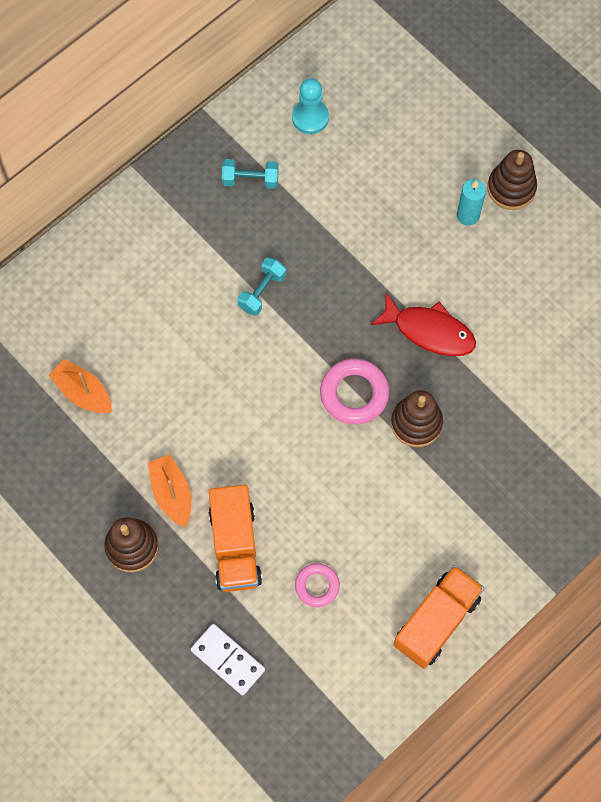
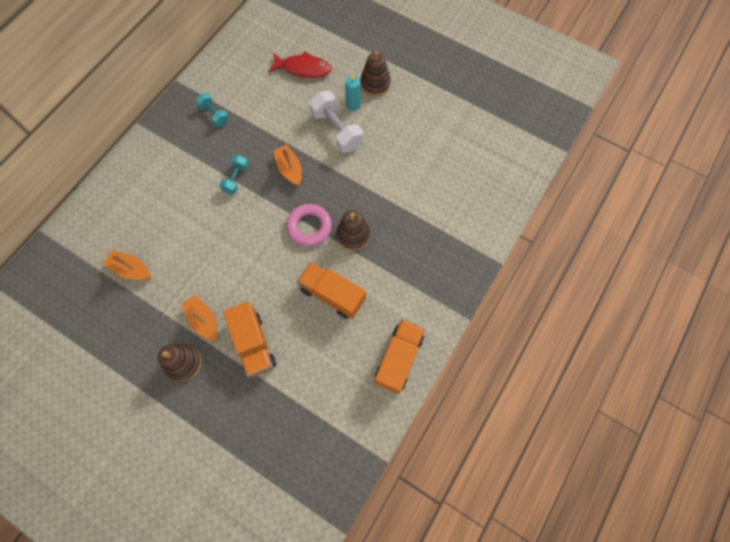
camera: 15 degrees left, 0 degrees up
(228, 660) = (265, 423): white domino -> none
(250, 180) = (214, 114): turquoise dumbbell -> turquoise dumbbell turned 60 degrees clockwise
(310, 117) = (243, 71): turquoise pawn -> none
(317, 586) = (314, 356): pink ring -> none
(345, 296) = (289, 169): none -> orange boat
(364, 504) = (332, 294): none -> orange truck
(429, 331) = (347, 177): red fish -> red fish (303, 68)
(431, 250) = (336, 130): none -> white dumbbell

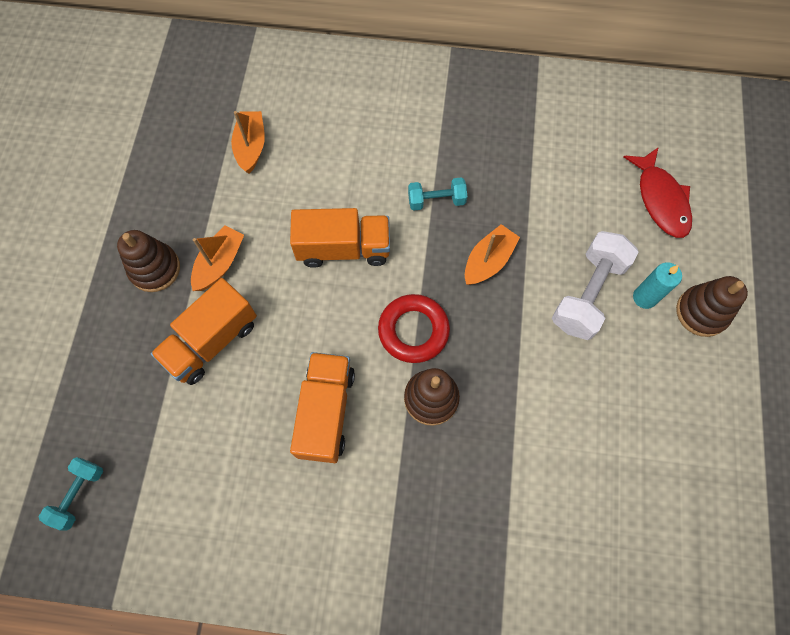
camera: 65 degrees right, 0 degrees up
(214, 114) = (516, 126): turquoise dumbbell -> turquoise dumbbell (79, 494)
(309, 227) = (413, 330): pink ring -> red ring
(399, 359) = (269, 556): orange truck -> orange truck (343, 248)

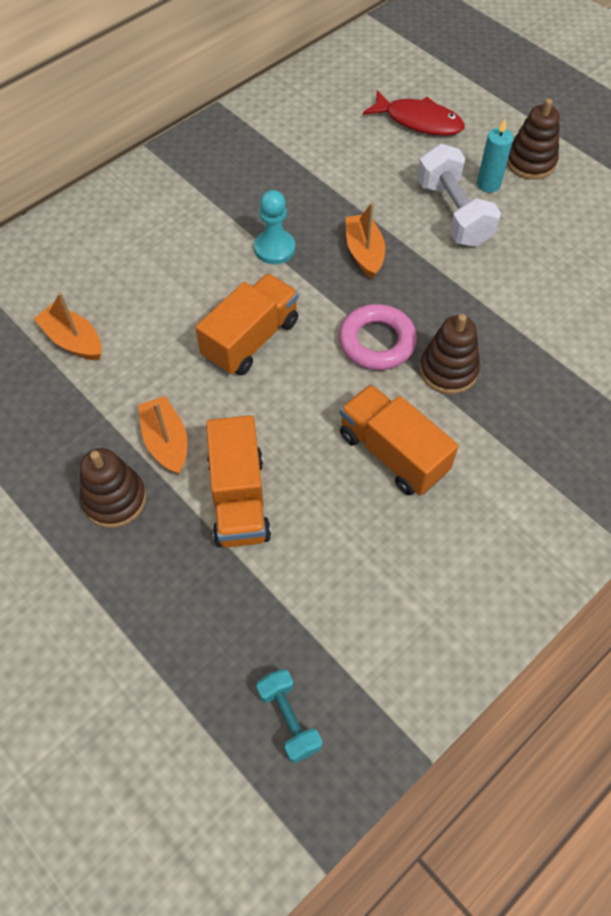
camera: 50 degrees left, 10 degrees down
(413, 330) = (377, 342): red ring -> pink ring
(436, 200) = (274, 248): turquoise dumbbell -> turquoise pawn

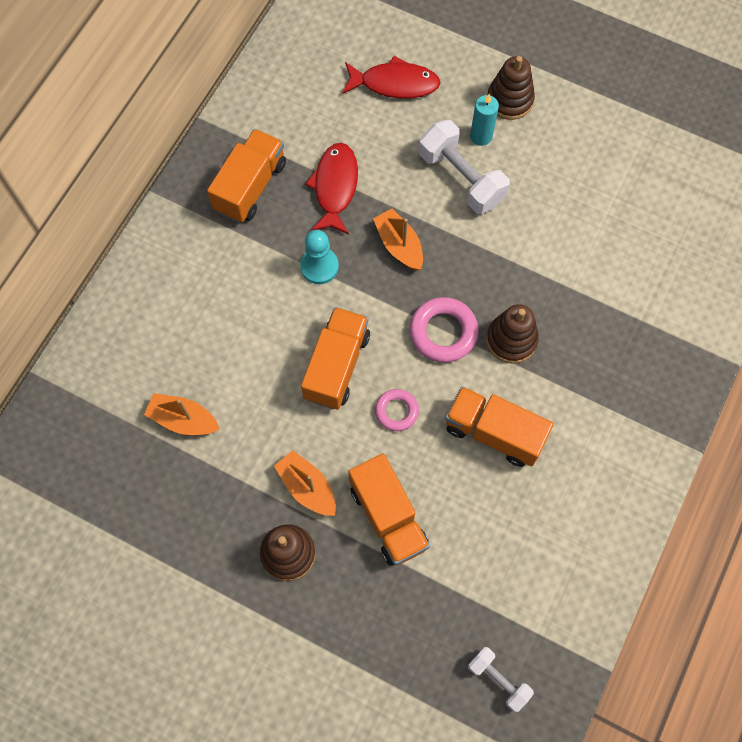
camera: 20 degrees left, 10 degrees up
(239, 166) = (250, 187): none -> orange truck
(289, 719) = (498, 680): turquoise dumbbell -> white dumbbell
(294, 400) = (396, 411): none -> pink ring
(321, 188) = (335, 187): none -> red fish

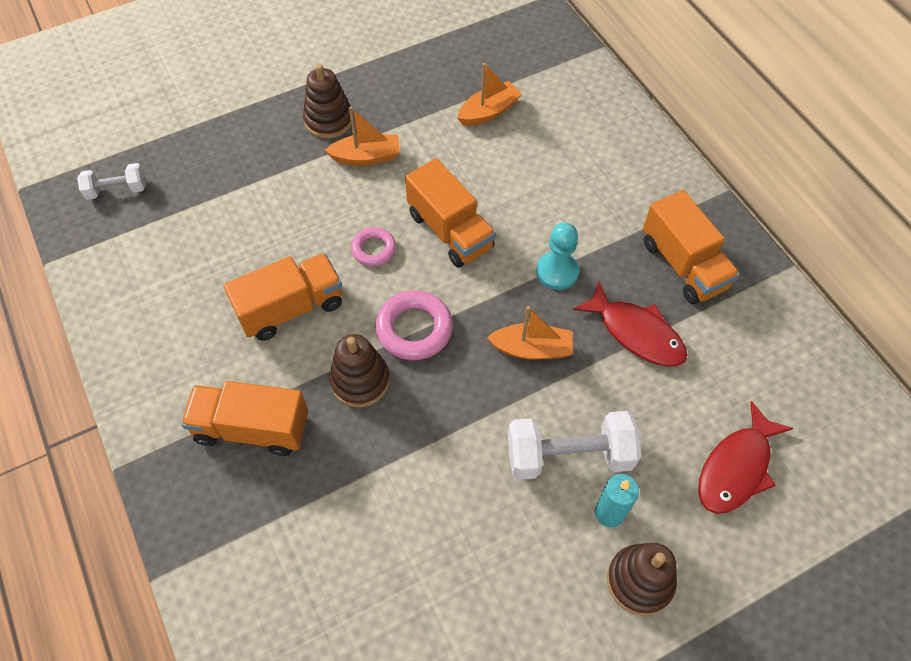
camera: 125 degrees right, 10 degrees down
(388, 517) = (296, 193): orange truck -> orange truck (252, 428)

